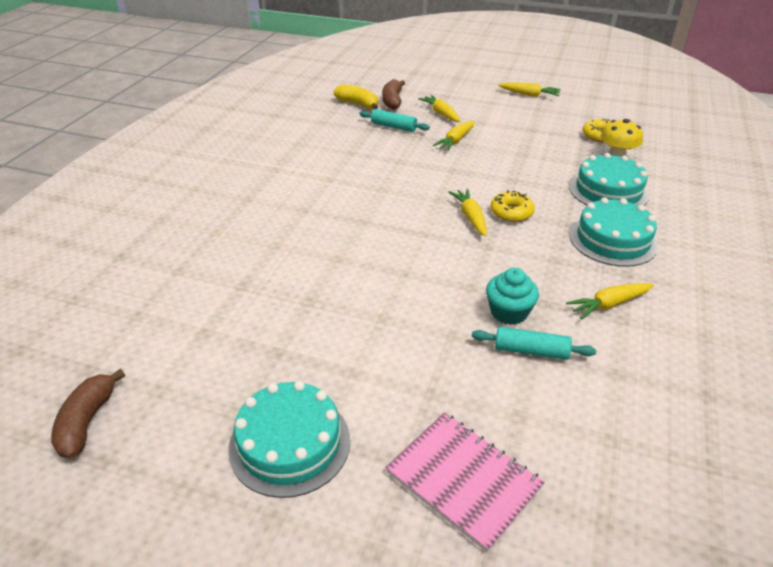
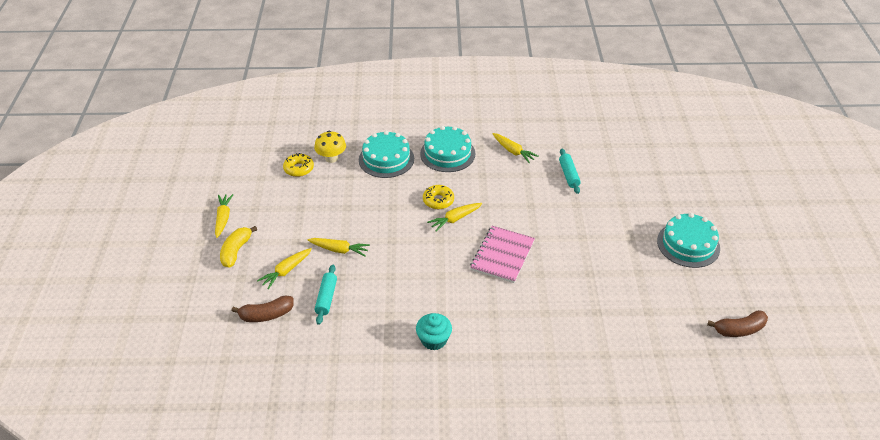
camera: 110 degrees left, 5 degrees up
(358, 104) = (282, 341): yellow banana -> yellow banana (236, 251)
(463, 479) = (661, 184): pink notebook -> pink notebook (502, 255)
(509, 312) = (543, 187): turquoise cupcake -> turquoise cupcake (434, 340)

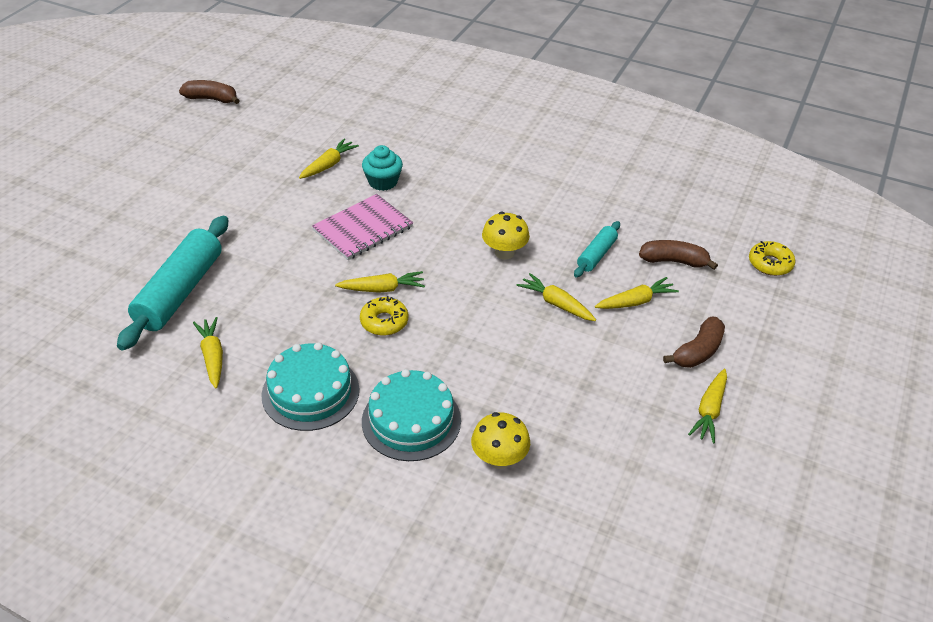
camera: 155 degrees left, 0 degrees up
(236, 251) = (698, 351): yellow banana -> brown banana
(299, 169) = (563, 458): yellow donut -> yellow donut (770, 264)
(393, 274) = (504, 253): none -> yellow mushroom
(434, 340) = (500, 181): turquoise cupcake -> turquoise cupcake (383, 182)
(569, 175) = (180, 291): turquoise rolling pin -> turquoise rolling pin, size x1.94
(576, 300) = (328, 165): none -> yellow carrot
(688, 244) = (154, 170): turquoise cake -> none

